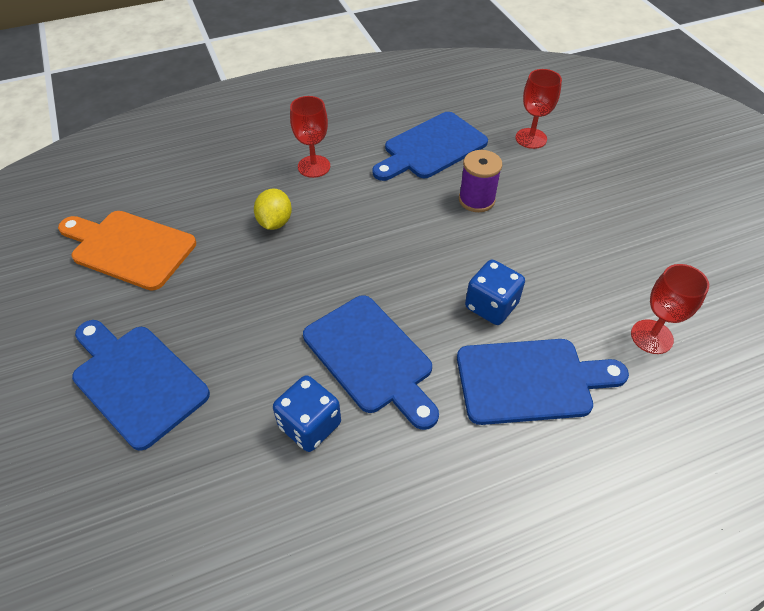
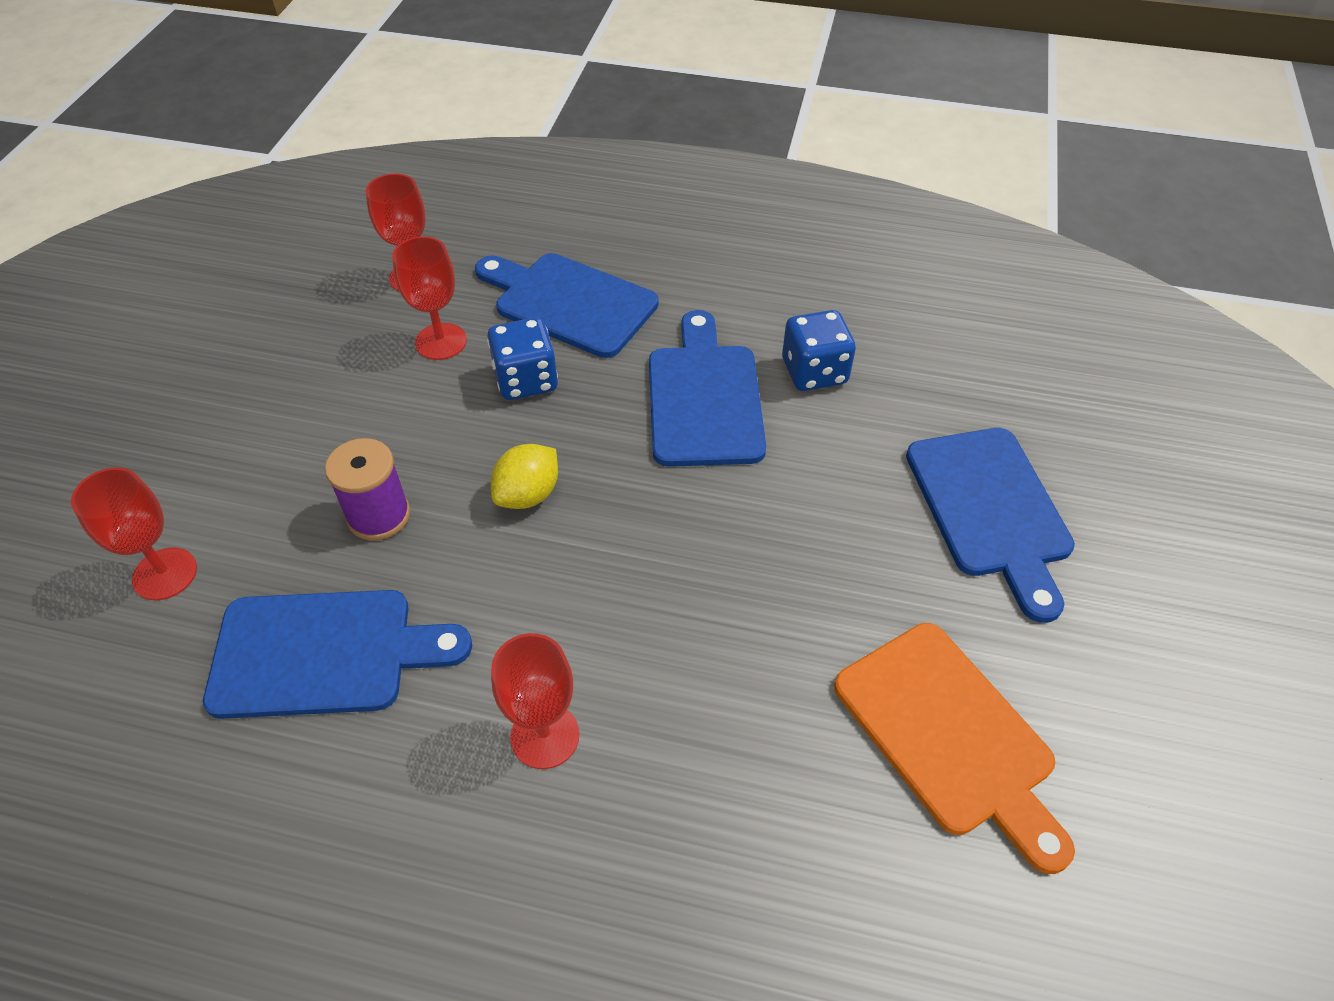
camera: 145 degrees left, 0 degrees up
(275, 222) = (691, 649): yellow lemon -> yellow lemon (528, 494)
(570, 301) = (441, 341): none -> red goblet

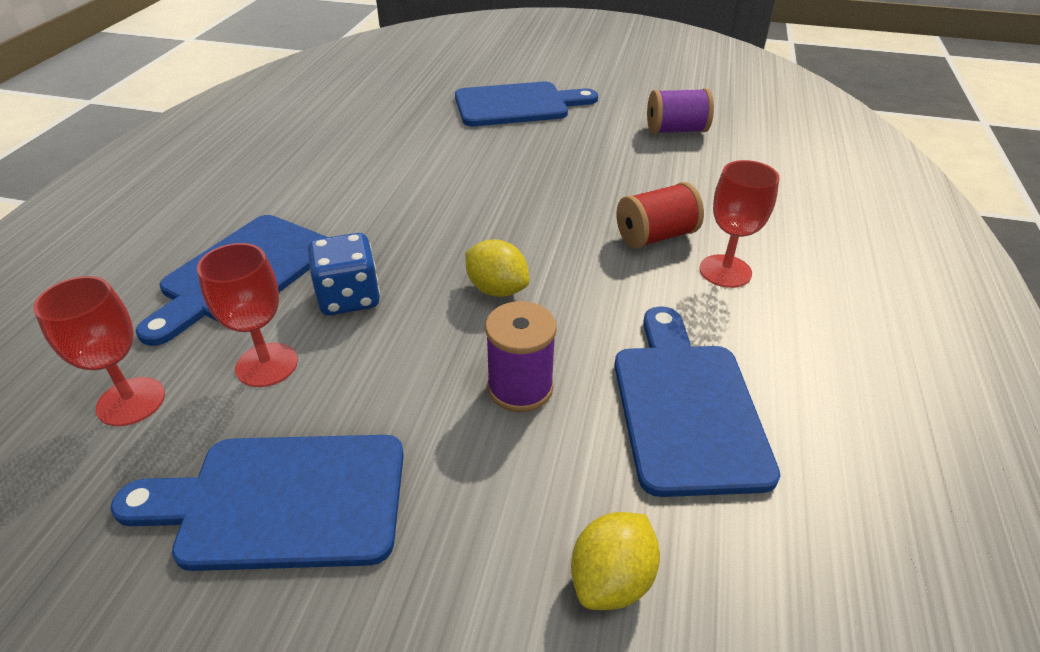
camera: 90 degrees left, 10 degrees down
(165, 574) = (611, 579): red goblet -> yellow lemon
(626, 662) = (655, 236): none -> red spool
(704, 398) = (398, 199): blue cutting board -> blue cutting board (282, 500)
(814, 372) = (382, 152): blue dice -> none
(949, 735) = (676, 130): orange cutting board -> purple spool

